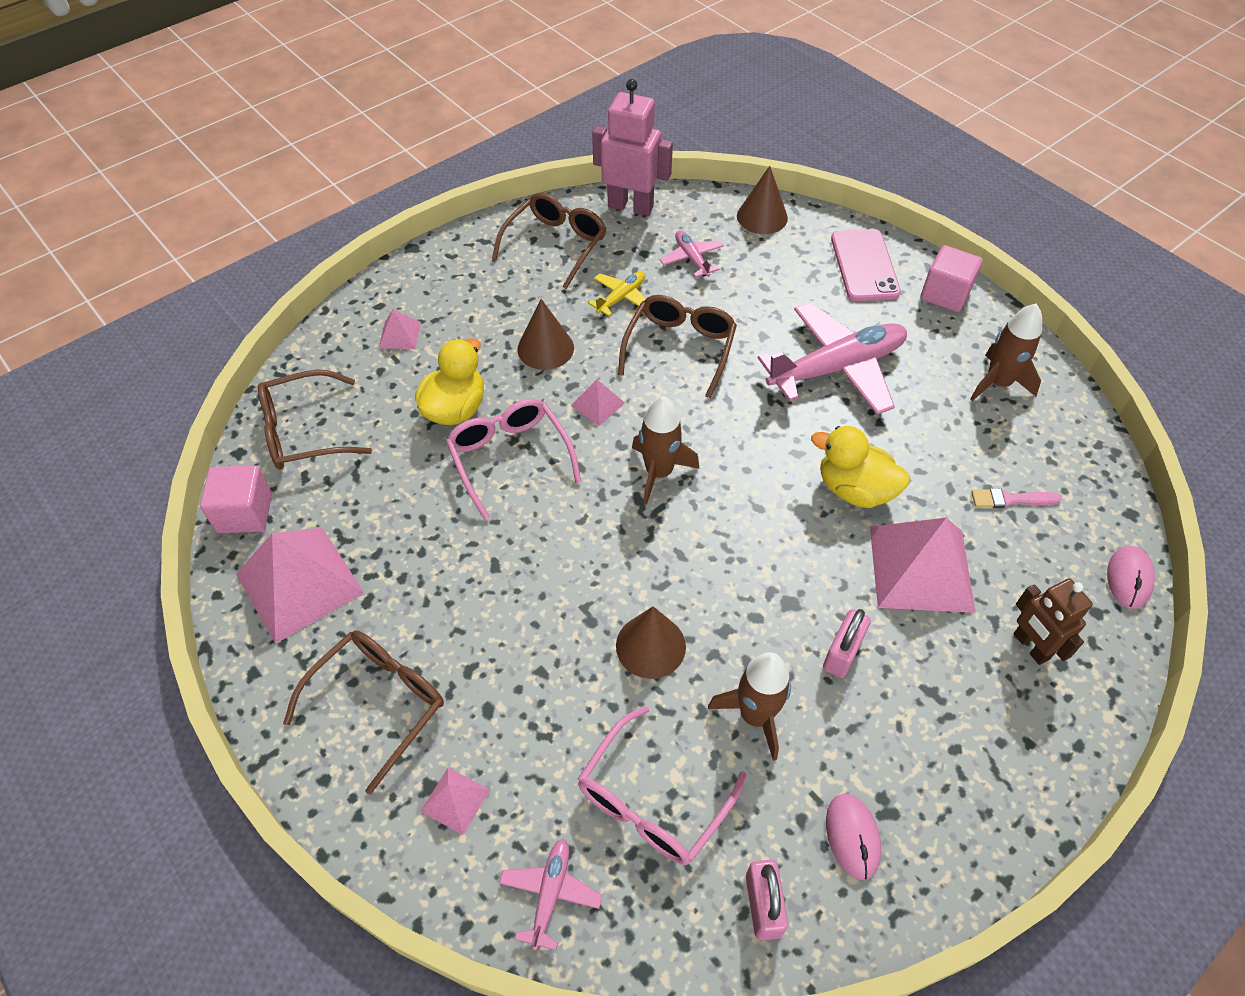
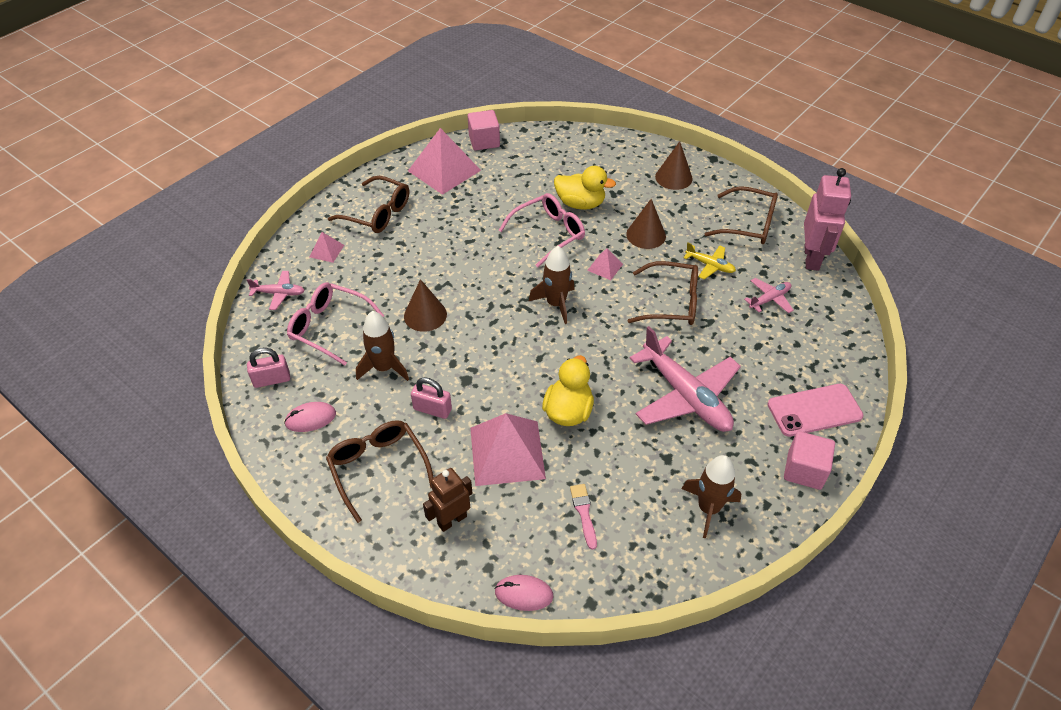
camera: 80 degrees right, 5 degrees down
(305, 431) = (545, 149): brown glasses -> brown glasses (378, 469)
(400, 335) = (633, 169): pink pyramid -> none
(762, 217) = (842, 338): brown cone -> brown cone (673, 177)

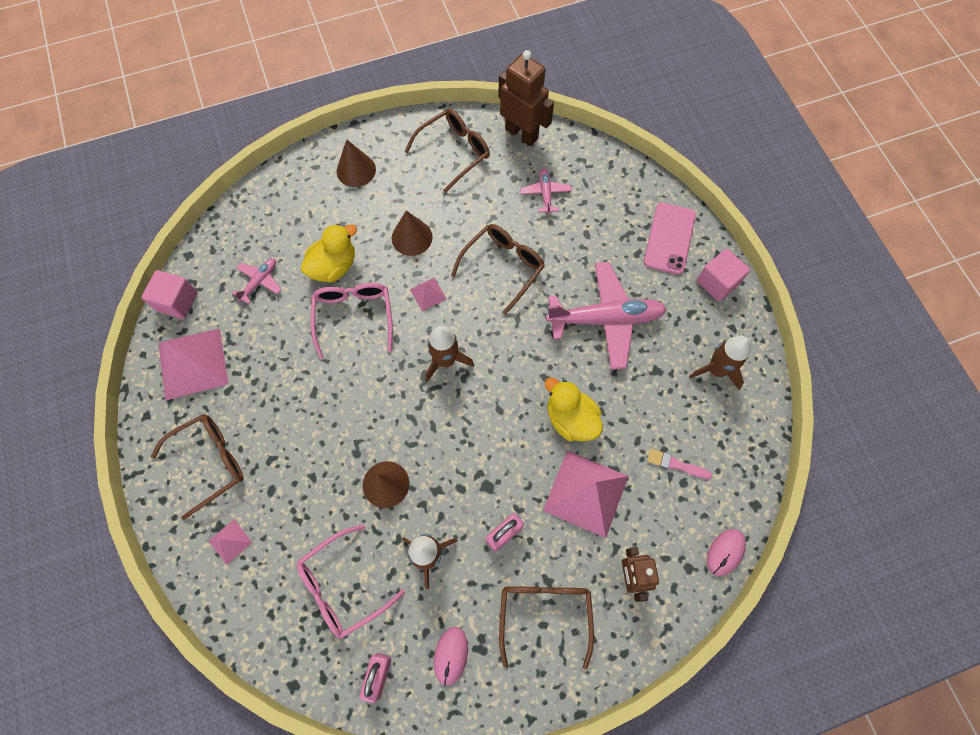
camera: 60 degrees left, 20 degrees up
(279, 293) = (261, 619): pink plane -> pink plane (260, 281)
(378, 469) = (544, 615): brown glasses -> brown glasses turned 90 degrees clockwise
(710, 265) = (481, 211): yellow plane -> none
(812, 258) = (521, 134): pink robot -> brown robot

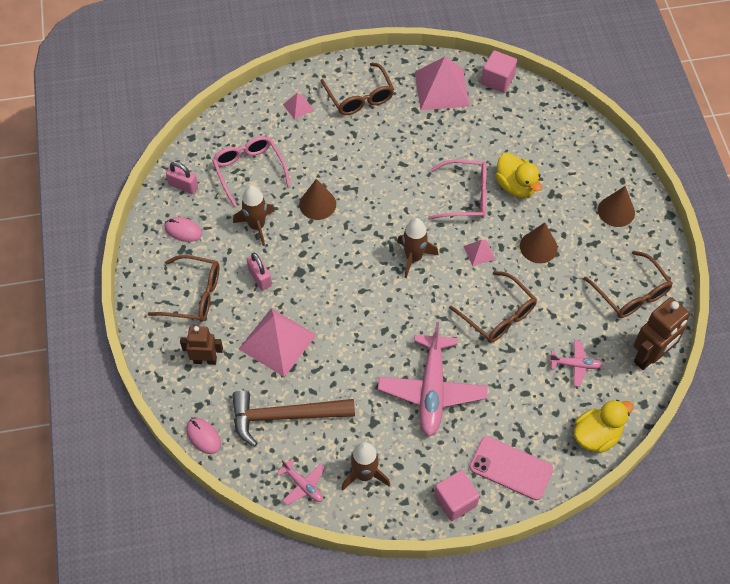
camera: 100 degrees right, 10 degrees down
(260, 281) = (508, 134): pink plane -> pink plane (303, 485)
(570, 419) = (343, 343): yellow duck -> yellow duck (596, 435)
(675, 464) = (285, 416): pink brush -> brown hammer

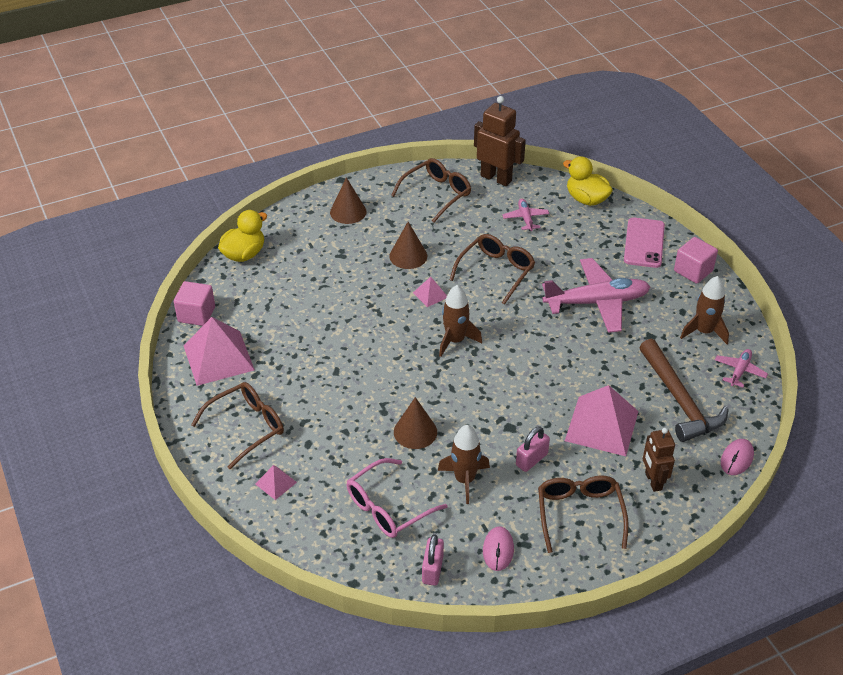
camera: 105 degrees left, 15 degrees down
(464, 196) = (364, 315): pink glasses -> none
(516, 186) = (339, 281): yellow duck -> yellow duck (244, 254)

